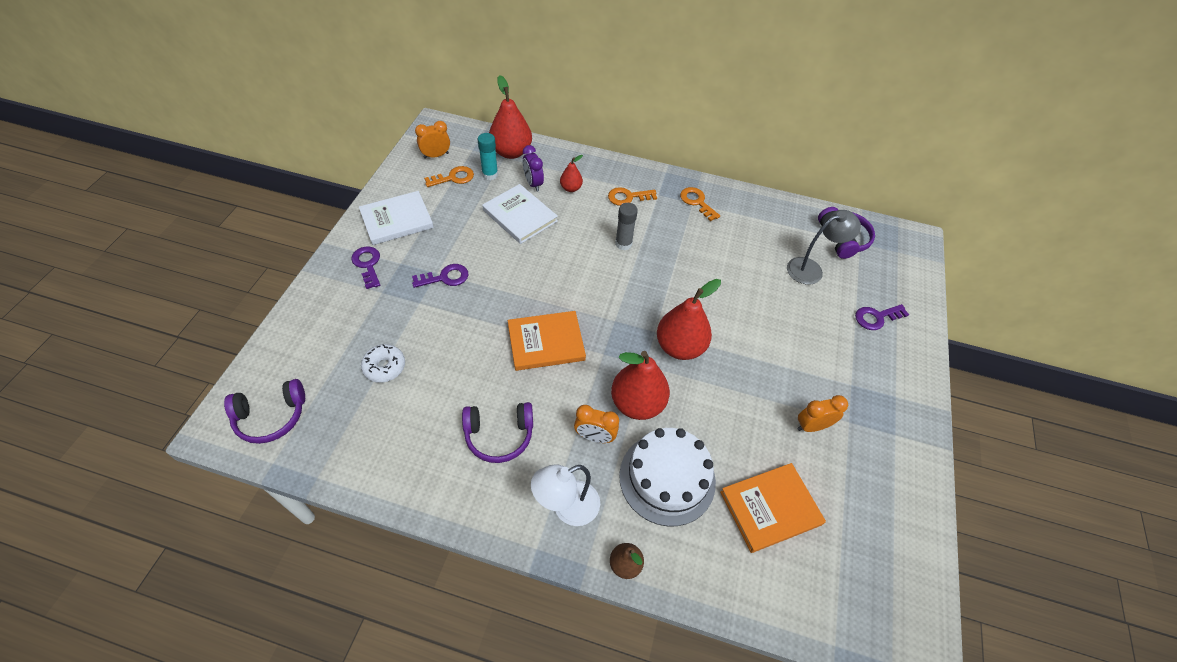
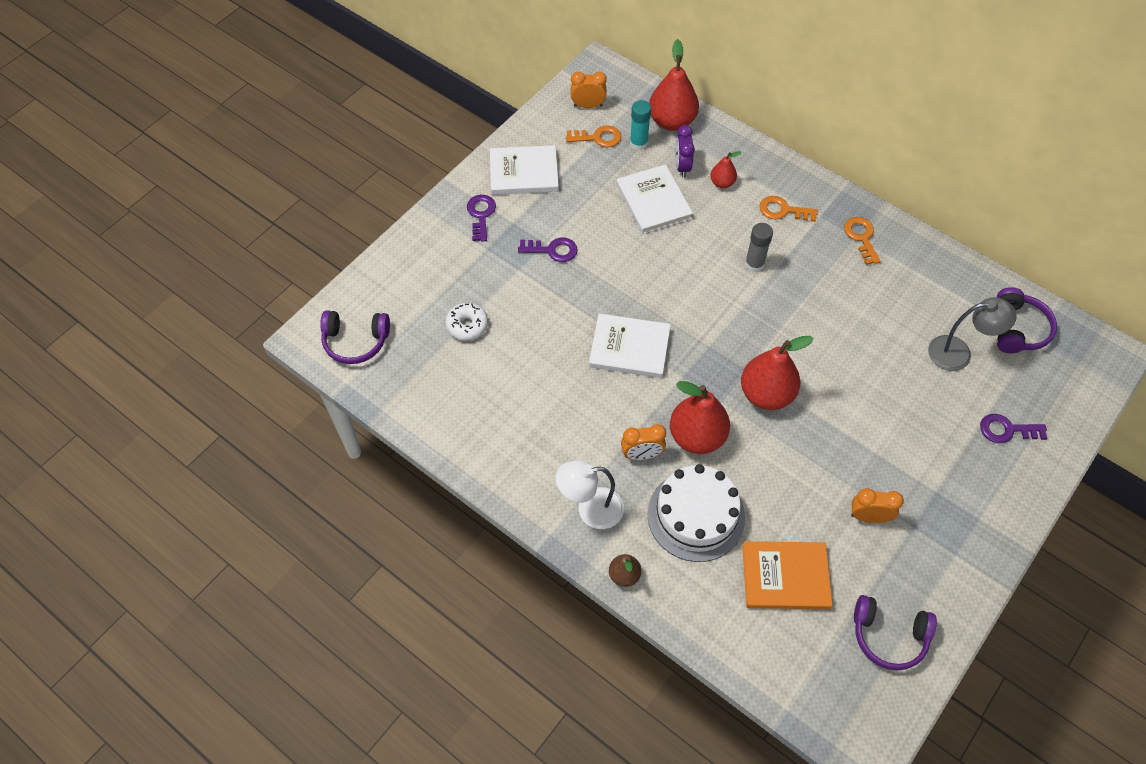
camera: 25 degrees right, 5 degrees up
(499, 435) = (552, 424): purple headphones -> purple headphones (889, 636)
(546, 342) = (629, 348): orange book -> white book
(595, 437) = (642, 454): orange clock -> orange clock turned 45 degrees counterclockwise

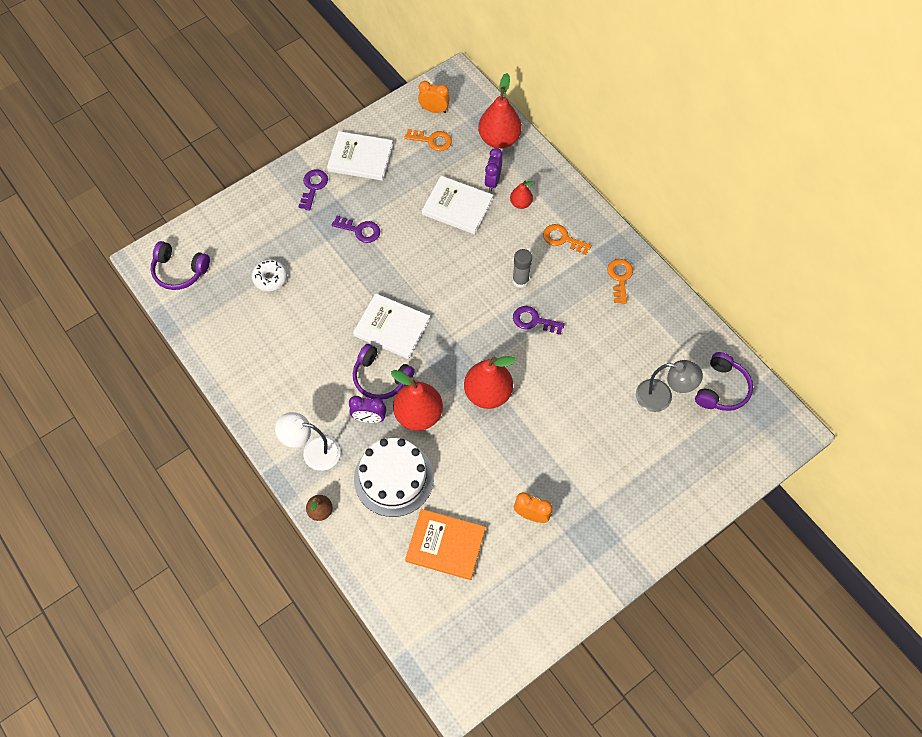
camera: 15 degrees right, 5 degrees up
(638, 143) = (464, 153): turquoise glue stick -> none
(642, 454) = (369, 418): orange clock -> purple clock
(653, 201) = (457, 207): white book -> white book turned 60 degrees counterclockwise
(889, 636) = (509, 614): purple headphones -> purple headphones (381, 378)
(1006, 430) = (675, 472): purple key -> purple key (534, 320)

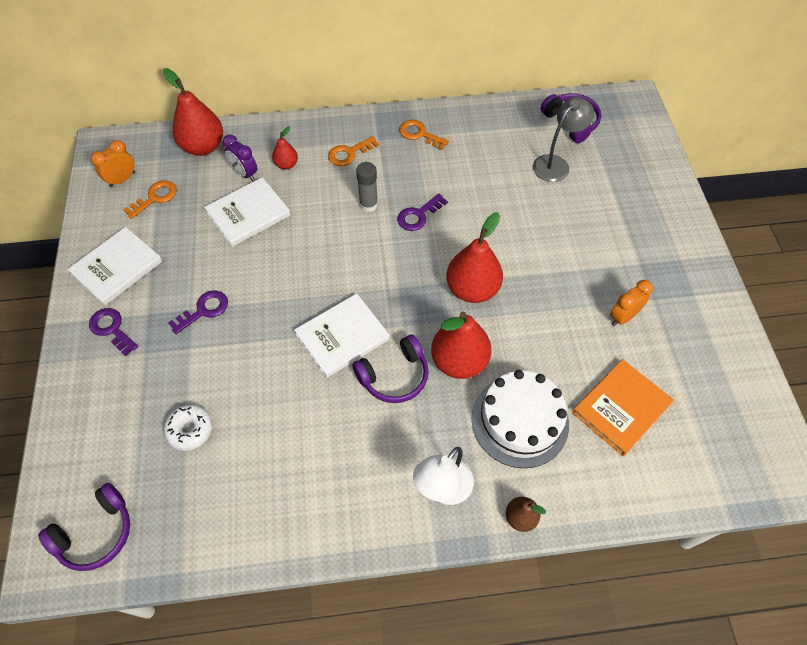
camera: 60 degrees left, 5 degrees down
(369, 418) = (435, 410): purple clock -> none

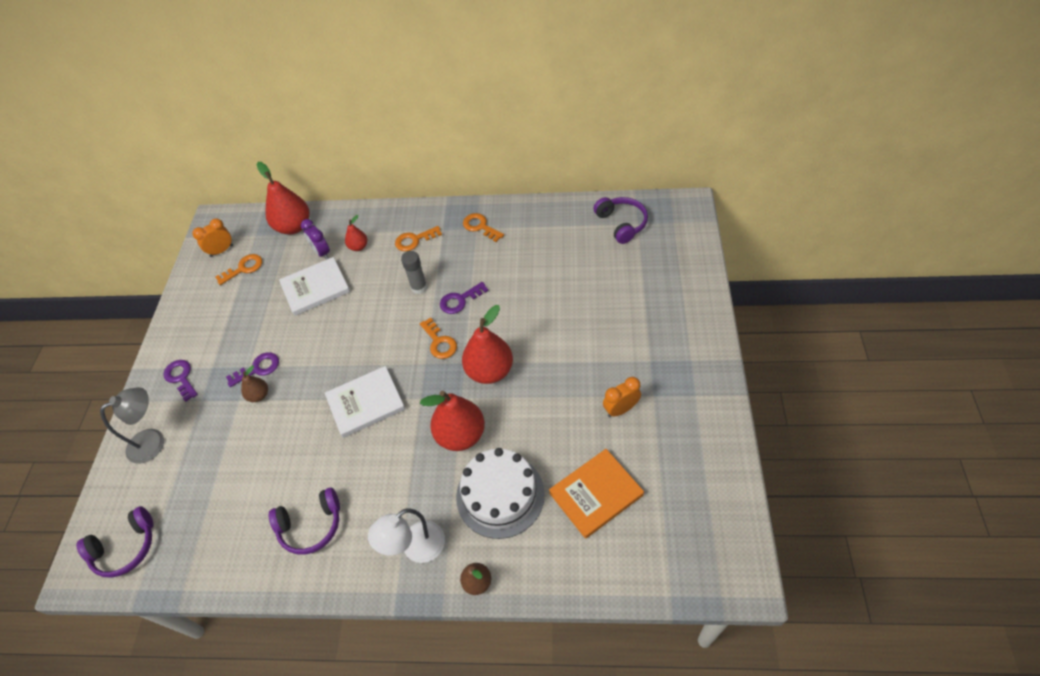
camera: 15 degrees right, 5 degrees down
(117, 268) = (198, 326): white book -> none
(190, 430) = (220, 470): white donut -> none
(213, 340) = (259, 395): none -> brown pear
(394, 376) = (401, 442): purple headphones -> purple headphones (311, 526)
(408, 263) = (439, 342): none -> orange key
(556, 164) = (597, 261): grey lamp -> grey lamp (153, 441)

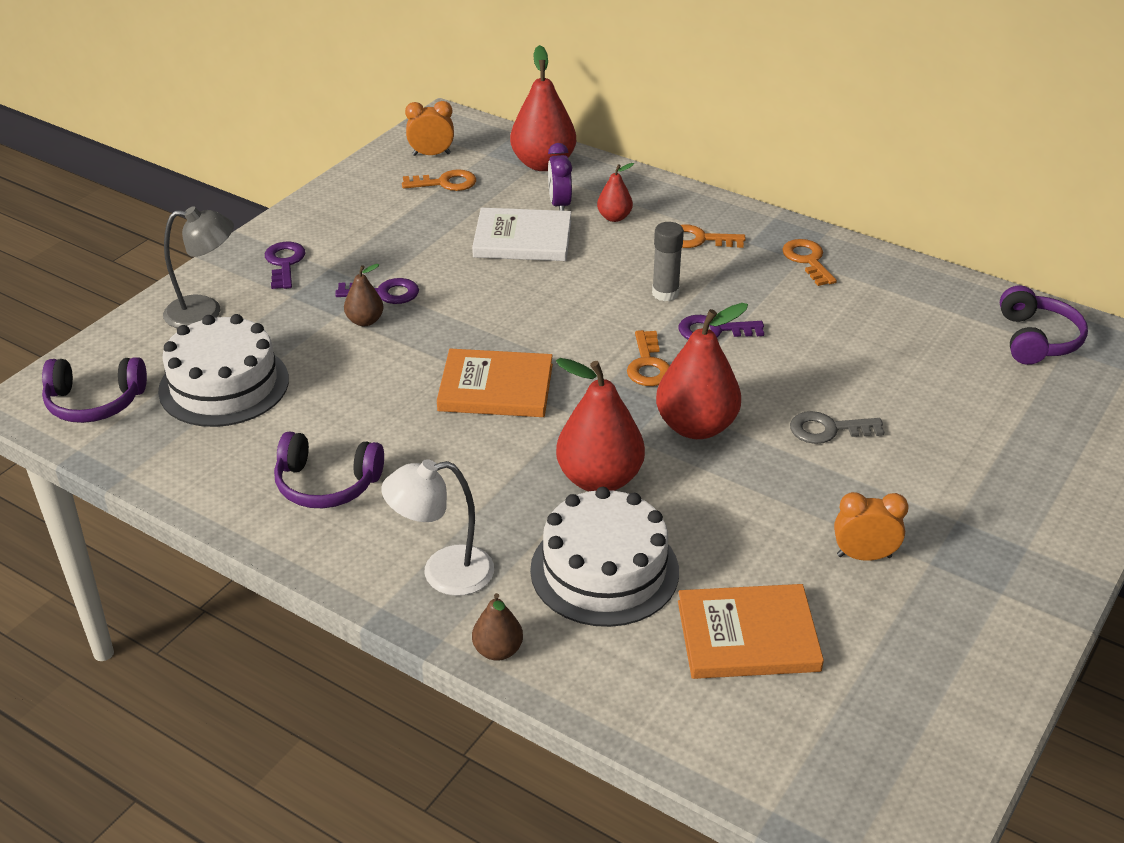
camera: 25 degrees right, 15 degrees down
(201, 489) = (224, 385): none -> white cake
(366, 403) = (496, 388): white book -> orange book
(556, 336) = (828, 429): none -> grey key

